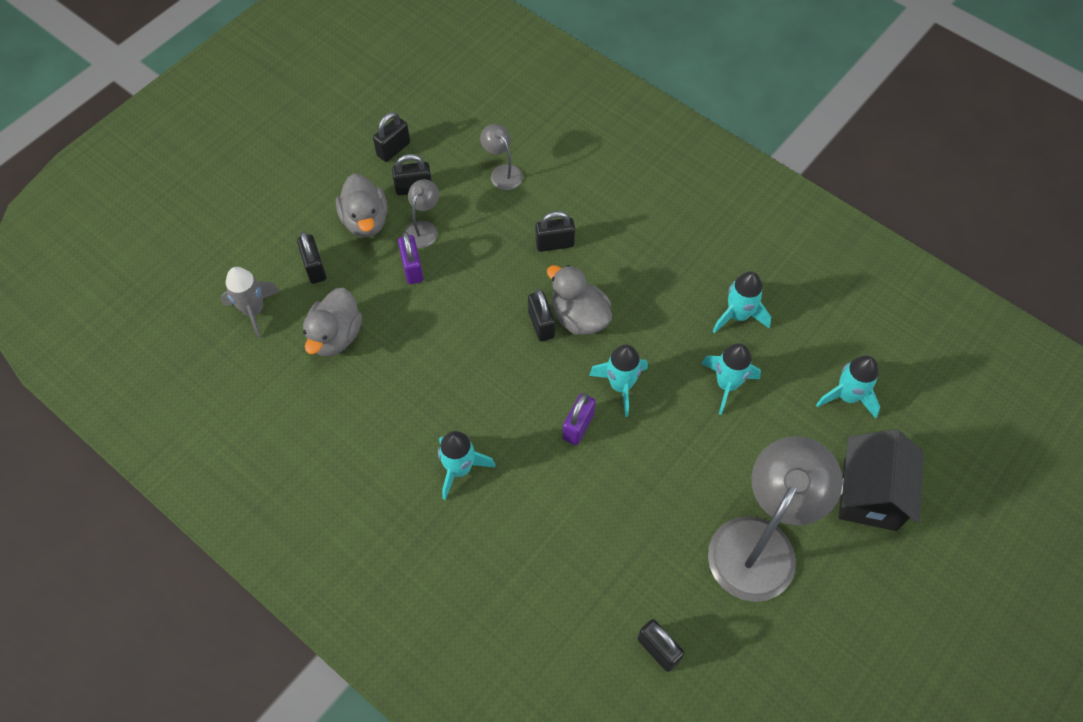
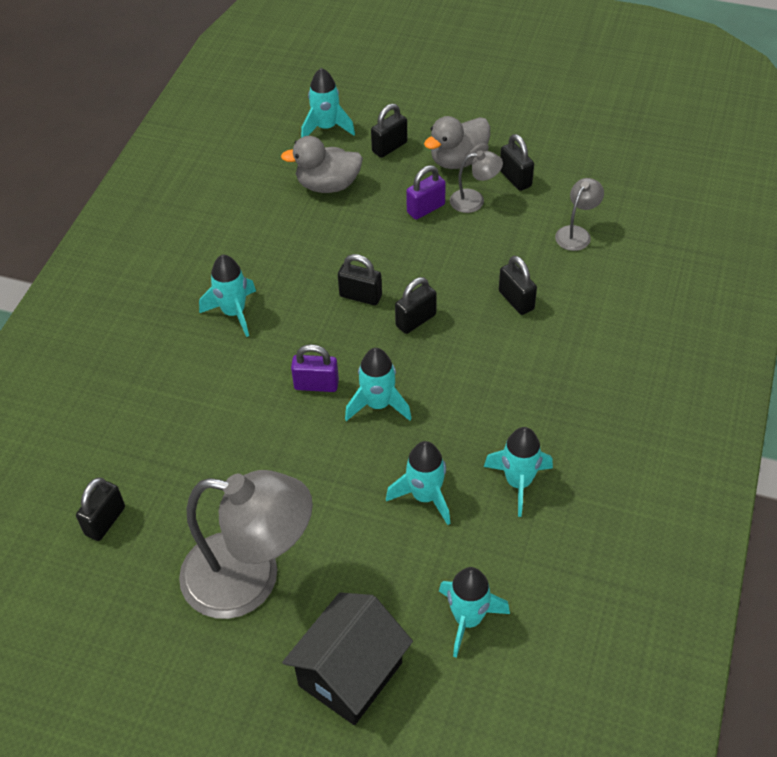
camera: 70 degrees right, 10 degrees down
(254, 311) = (326, 128): grey rocket -> turquoise rocket
(393, 149) = (550, 150): black padlock -> black padlock (360, 296)
(579, 317) = (440, 347): grey duck -> none
(870, 494) = (350, 674): black house -> black house turned 45 degrees counterclockwise

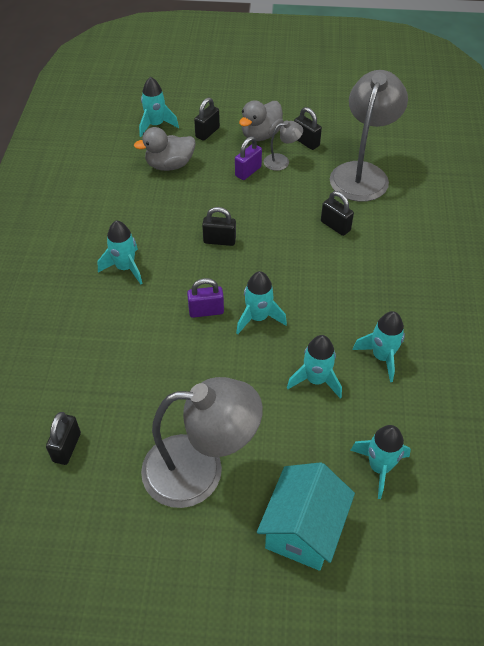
camera: 15 degrees left, 0 degrees up
(350, 674) = (303, 530): black house -> turquoise house
(415, 320) = (266, 252): black padlock -> none
(576, 233) = (362, 173): grey lamp -> grey lamp, size x2.24

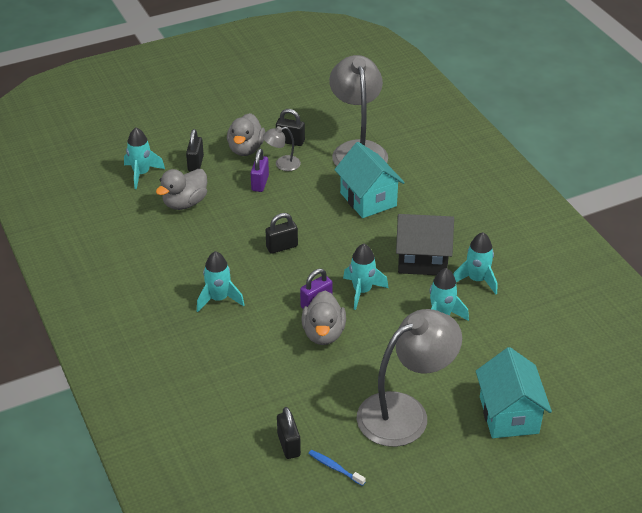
camera: 30 degrees left, 10 degrees down
(88, 495) = (335, 468): none -> blue toothbrush
(189, 345) = (323, 333): none -> grey duck
(282, 161) = (282, 164): grey lamp -> grey lamp turned 150 degrees counterclockwise
(335, 226) = (368, 199): black padlock -> turquoise house
(341, 311) = (422, 260): none -> black house
(379, 467) = (530, 353): turquoise rocket -> none

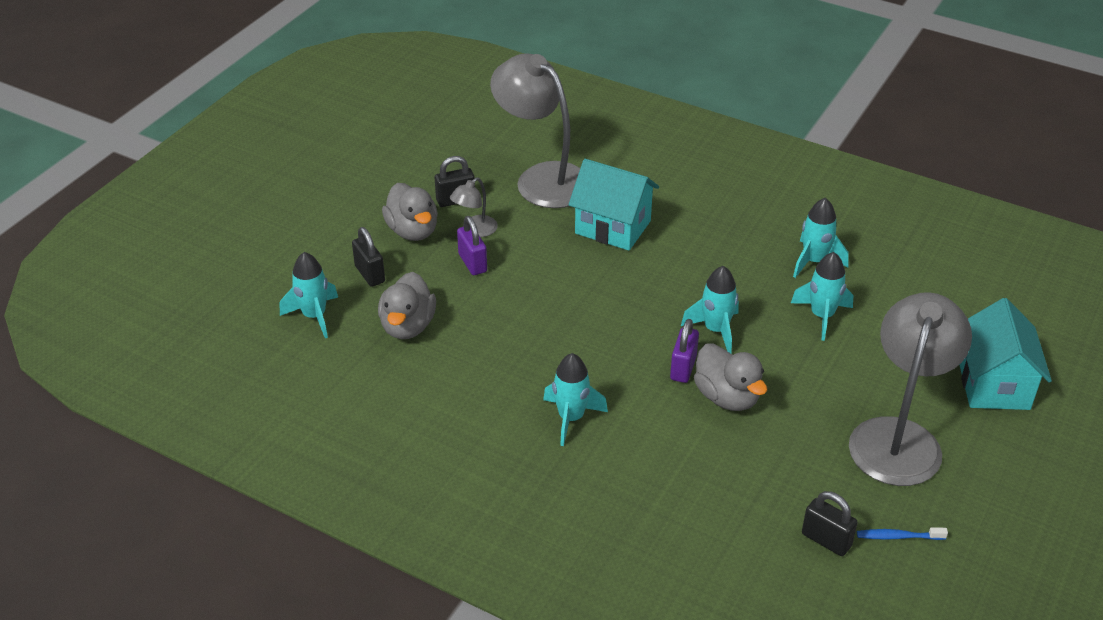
camera: 35 degrees left, 0 degrees up
(282, 247) = (576, 323): black padlock -> none
(422, 260) = (739, 266): black house -> none
(508, 415) = (993, 384): turquoise house -> turquoise house turned 45 degrees clockwise

